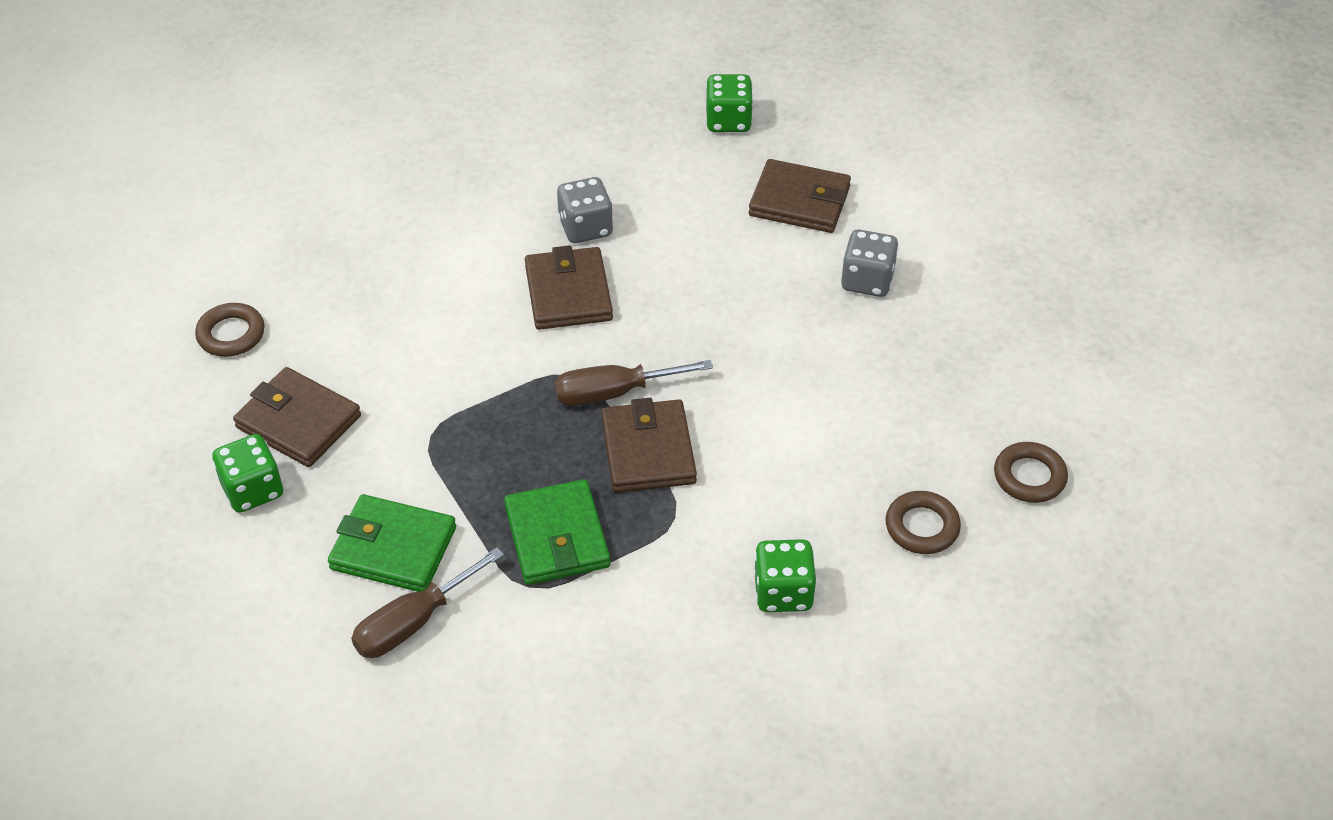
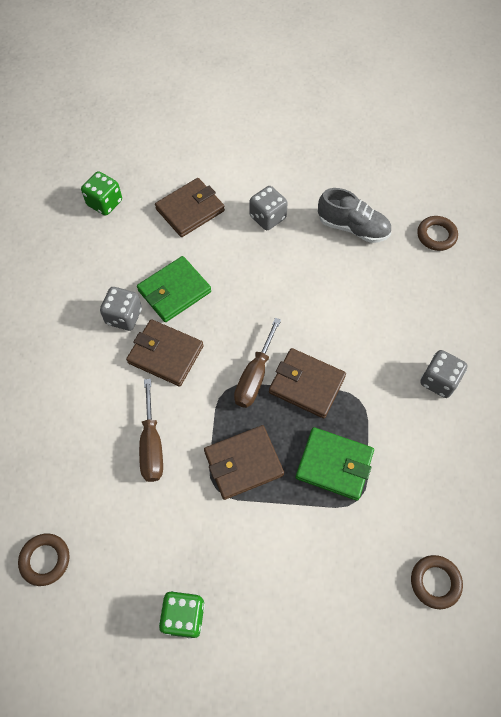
camera: 55 degrees left, 15 degrees up
(298, 422) = (149, 558): brown wallet -> brown wallet (243, 463)
(393, 548) = (284, 557): green wallet -> green wallet (174, 291)
(413, 622) = (345, 576): brown screwdriver -> brown screwdriver (152, 445)
(783, 592) = (439, 381): green dice -> grey dice
(922, 527) = (437, 297): brown ring -> brown ring (435, 582)
(944, 377) = (353, 228): none -> grey shoe

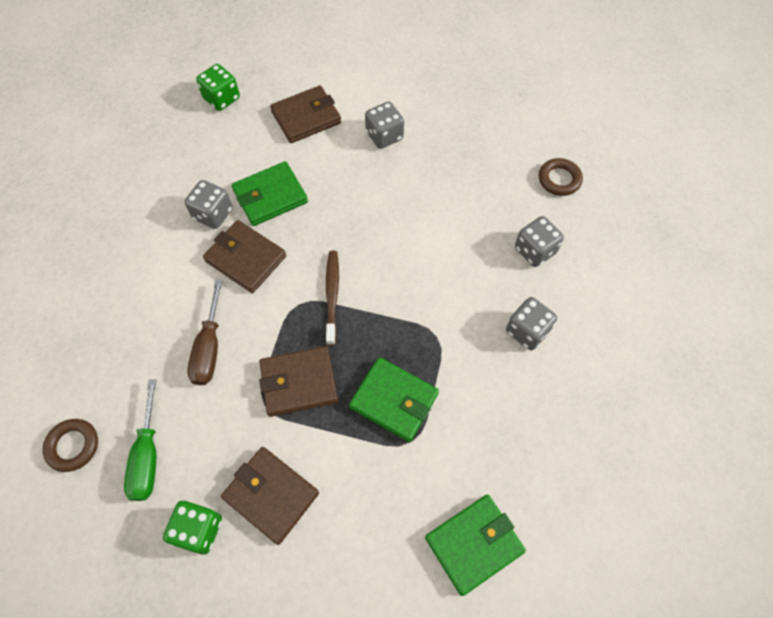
camera: 10 degrees right, 0 degrees up
(119, 557) = (147, 456): none -> green screwdriver
(255, 376) = (332, 295): brown screwdriver -> brown toothbrush
(306, 385) = (384, 312): brown wallet -> brown wallet (271, 495)
(353, 228) = (471, 159): grey shoe -> none
(429, 305) = (535, 250): none -> grey dice
(435, 582) = (474, 544): brown ring -> green wallet

